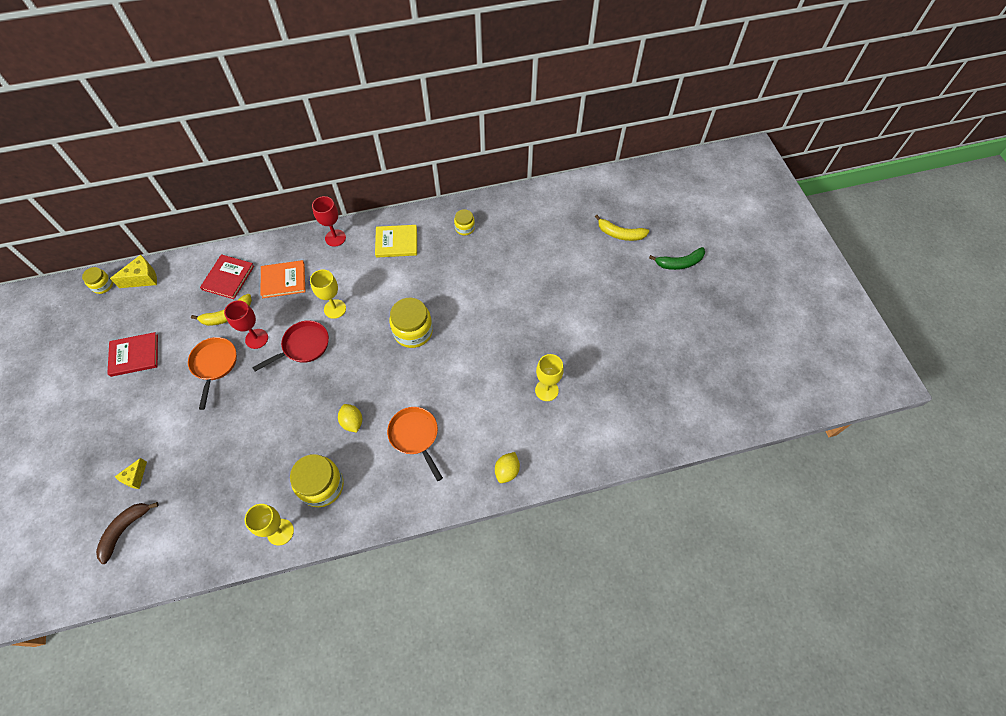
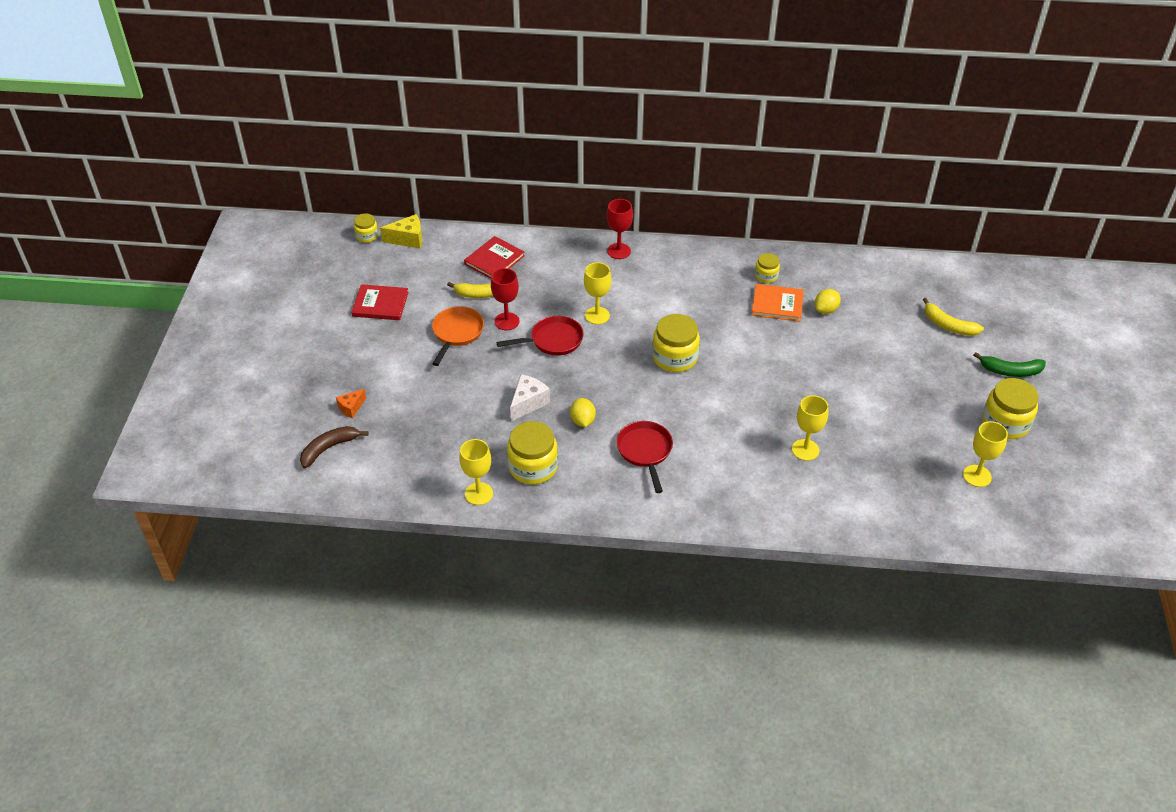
camera: 20 degrees right, 15 degrees down
(135, 477) = (351, 408): yellow cheese -> orange cheese
(283, 280) = (551, 276): orange book -> orange book (777, 304)
(299, 419) = (528, 403): none -> white cheese
(396, 242) = (684, 271): yellow book -> none
(415, 436) = (645, 451): orange pan -> red pan
(507, 471) = (734, 510): yellow lemon -> yellow lemon (826, 310)
(686, 371) = (977, 476): none -> yellow goblet
(691, 313) = (1005, 423): none -> yellow jar

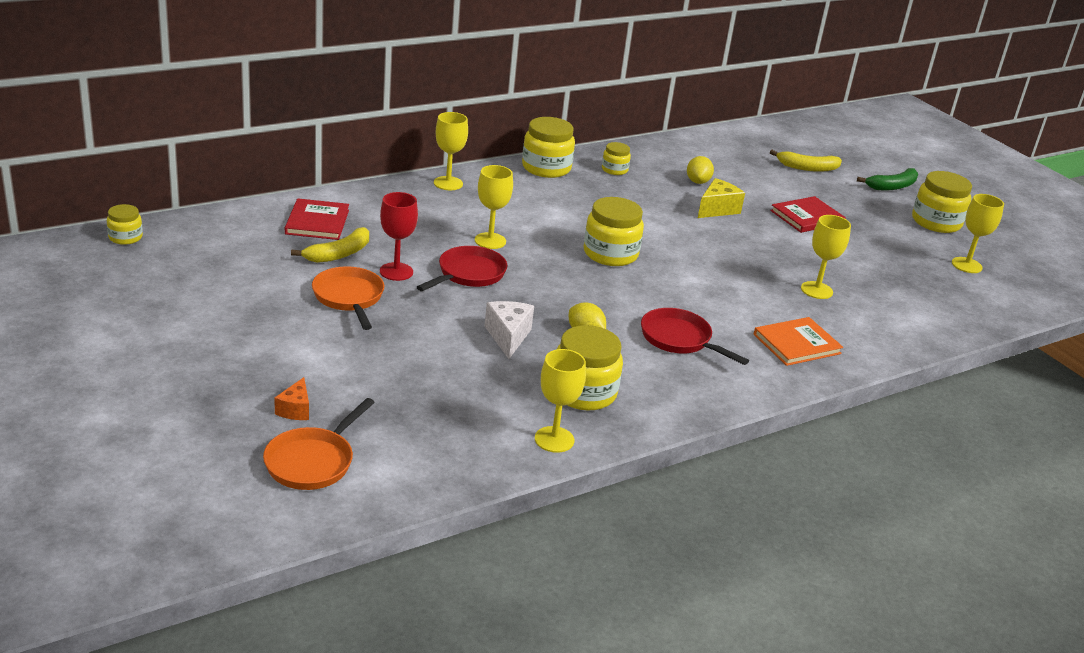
camera: 40 degrees left, 15 degrees down
(329, 448) = (312, 461): brown banana -> orange pan
(380, 304) = (218, 297): red book -> red book (807, 217)
(408, 239) = (186, 228): yellow cheese -> yellow cheese (717, 209)
(618, 251) = (448, 183): red goblet -> yellow goblet
(710, 258) = (546, 168): none -> yellow jar
(777, 304) = (651, 188): orange book -> orange book (796, 344)

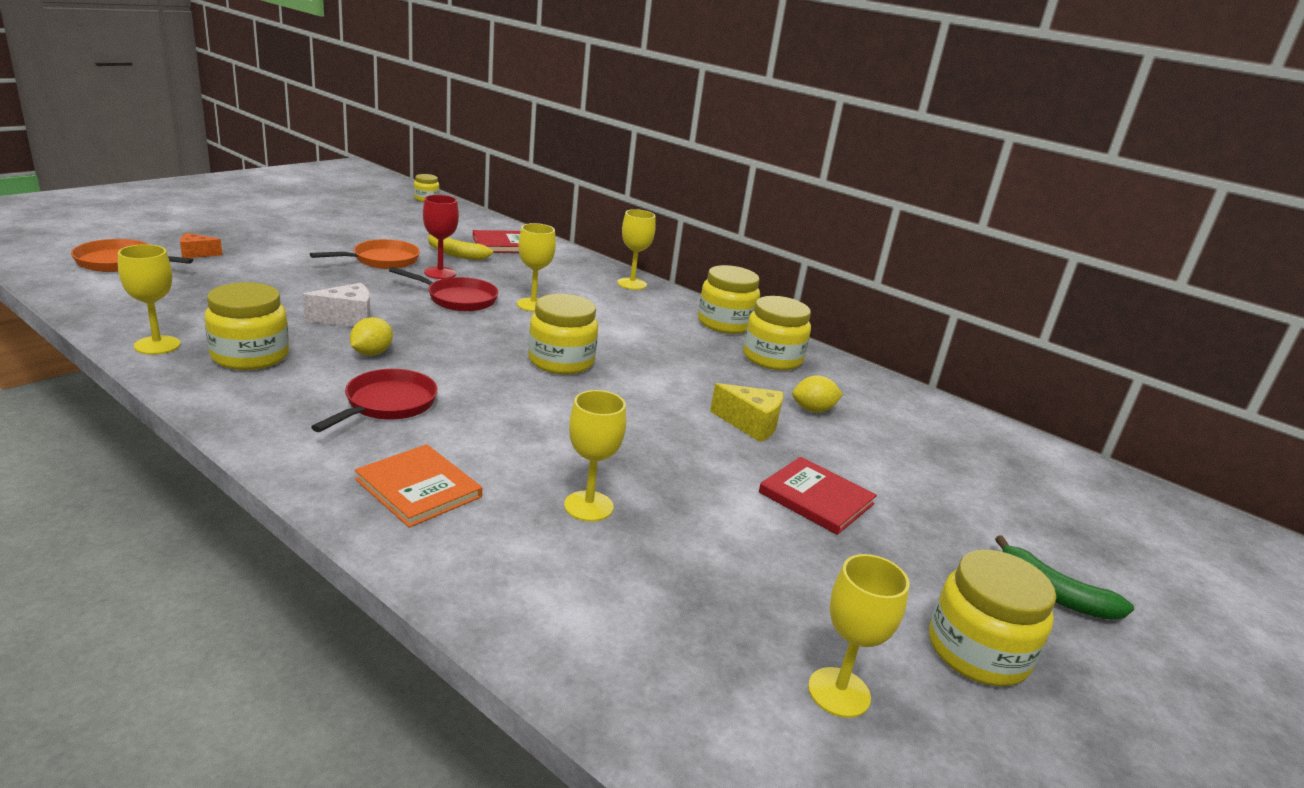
camera: 70 degrees right, 5 degrees down
(614, 170) = (772, 358): yellow jar -> yellow jar, size x1.82
(807, 168) = (988, 499): yellow banana -> none

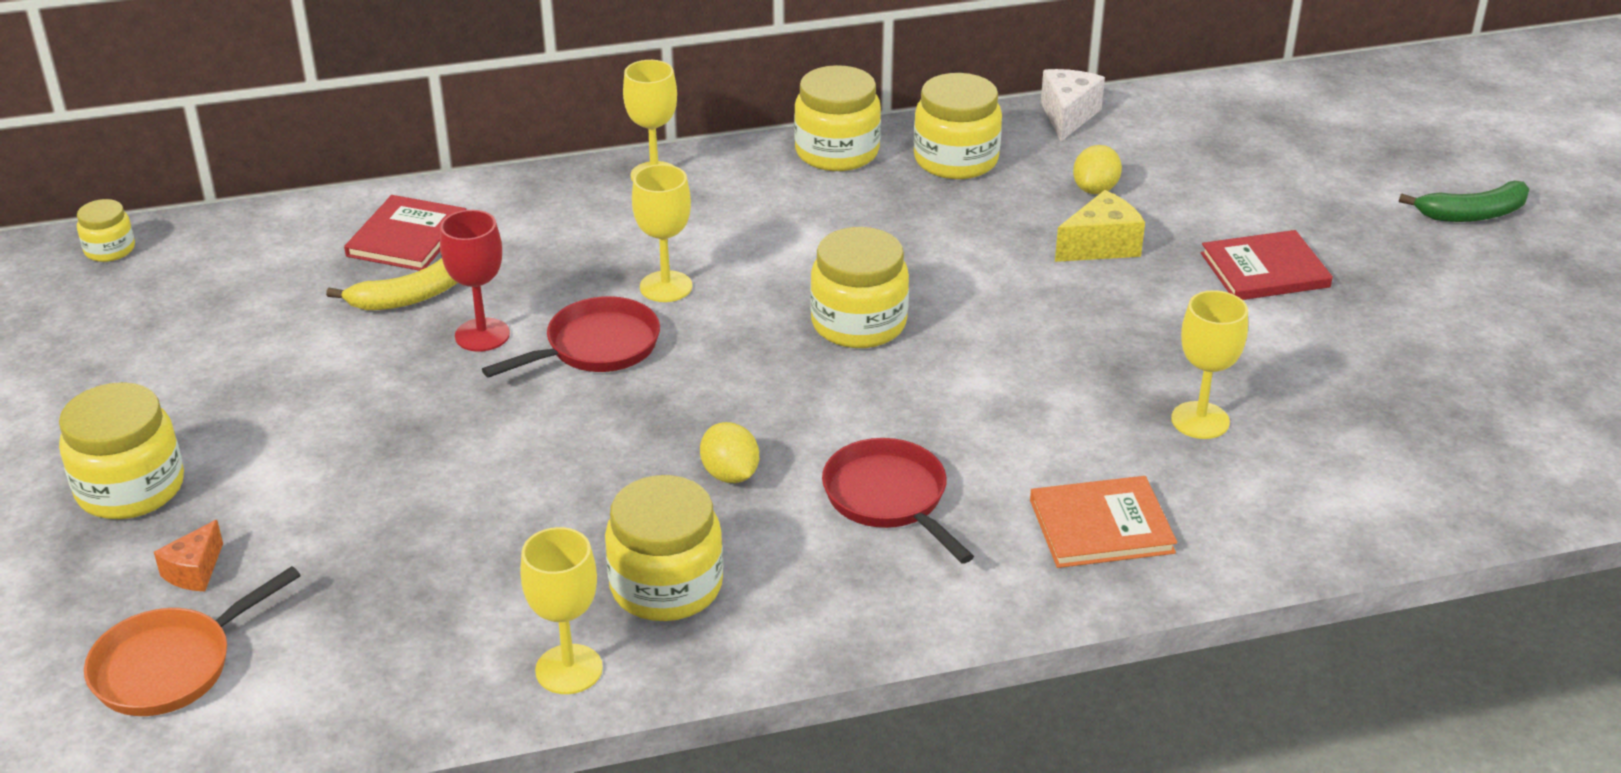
camera: 50 degrees left, 10 degrees up
(347, 319) = (597, 469): white cheese -> white cheese (1068, 116)
(382, 260) = (383, 378): orange pan -> none
(839, 692) = (1533, 388): yellow goblet -> none
(977, 651) = (1520, 294): yellow jar -> yellow jar (131, 488)

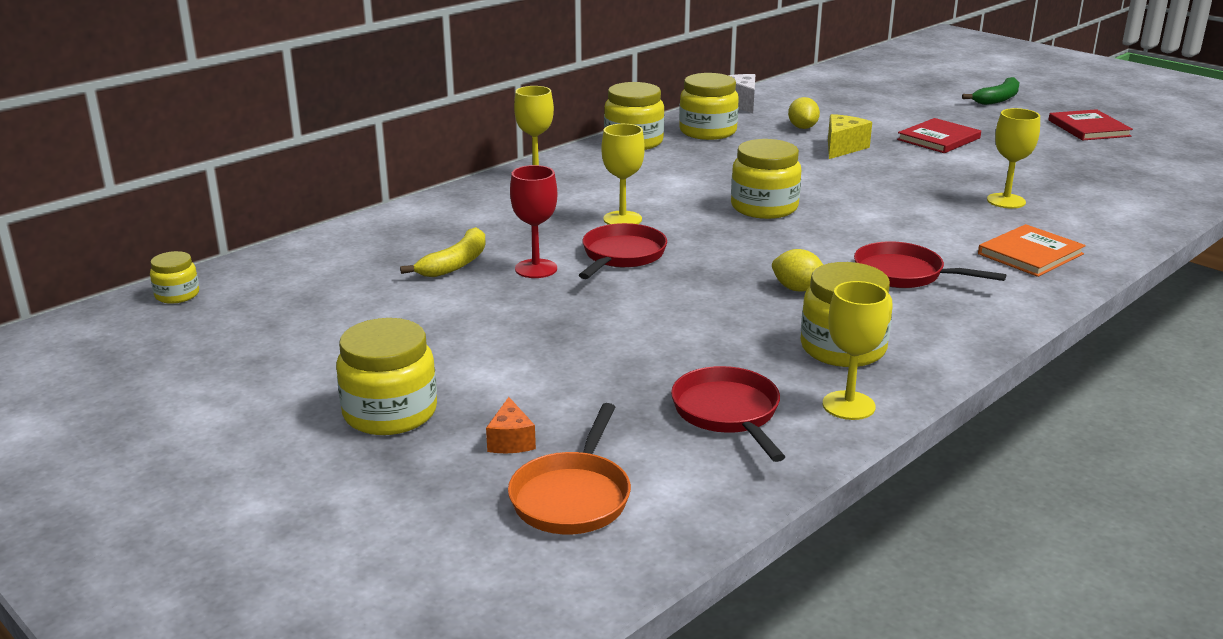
camera: 30 degrees left, 10 degrees down
(407, 237) = (408, 237): red book -> red book (1088, 128)
(434, 625) = (728, 413): none -> red pan

